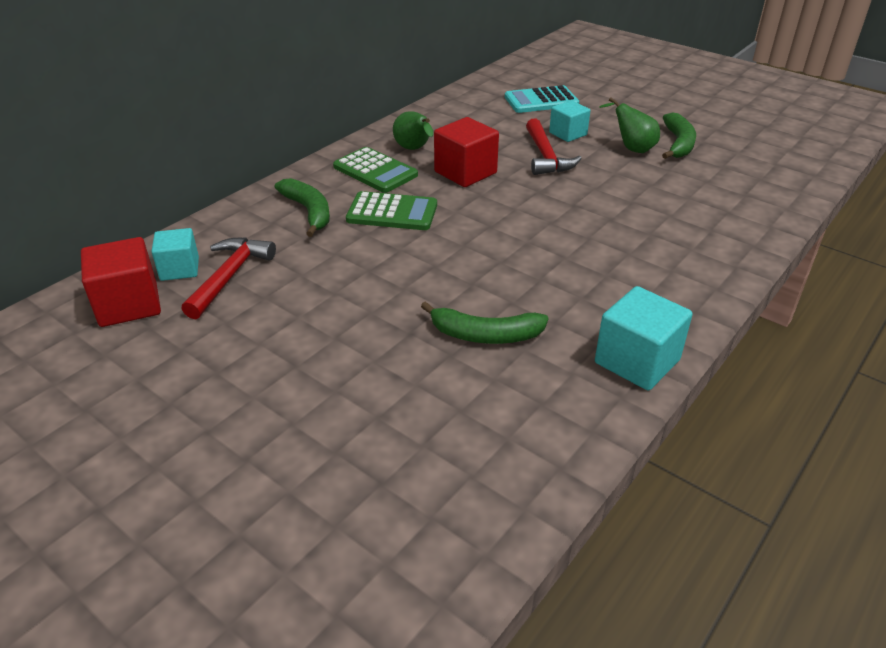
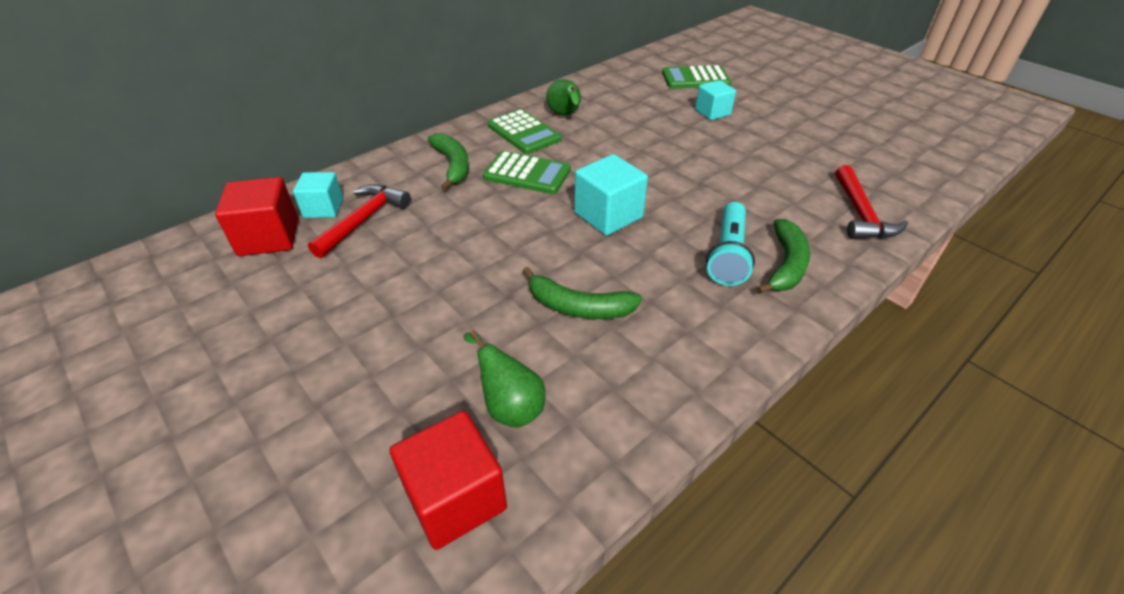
camera: 10 degrees right, 5 degrees up
(465, 172) = (605, 141): red cube -> red cube (455, 498)
(541, 101) = (695, 78): turquoise calculator -> green calculator
(545, 156) = (685, 133): red hammer -> red hammer (860, 214)
(619, 270) = (728, 255): none -> turquoise flashlight
(632, 148) = (771, 132): green pear -> green pear (510, 406)
(637, 361) = (722, 355): turquoise cube -> turquoise cube (608, 215)
(678, 143) = (819, 131): green banana -> green banana (786, 265)

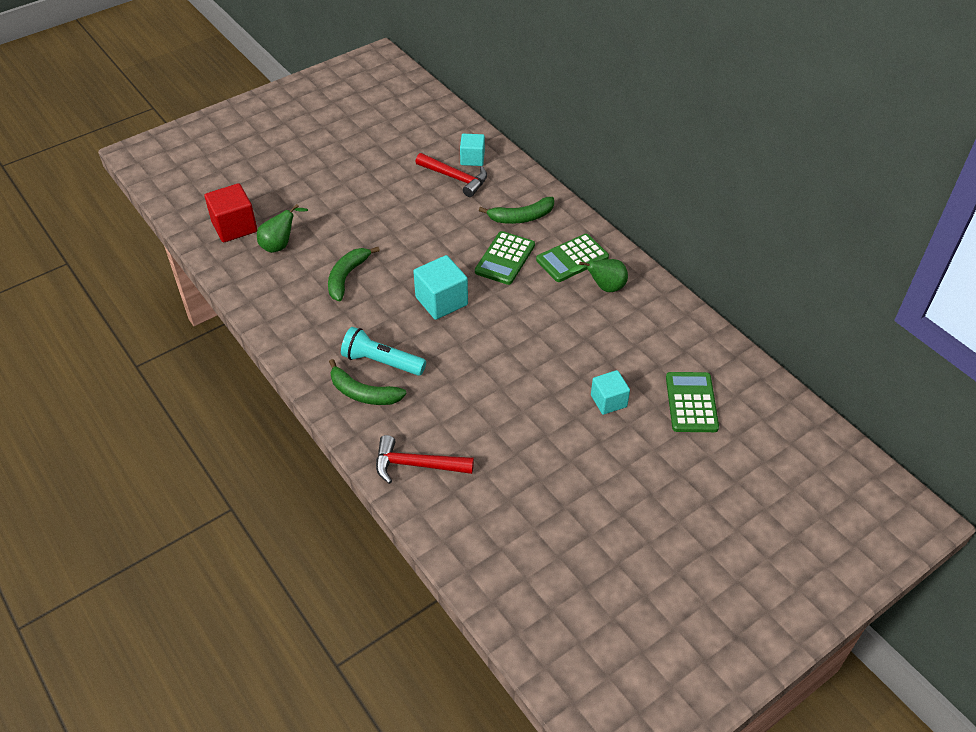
camera: 95 degrees right, 5 degrees up
(269, 237) = (443, 140): red cube -> none

